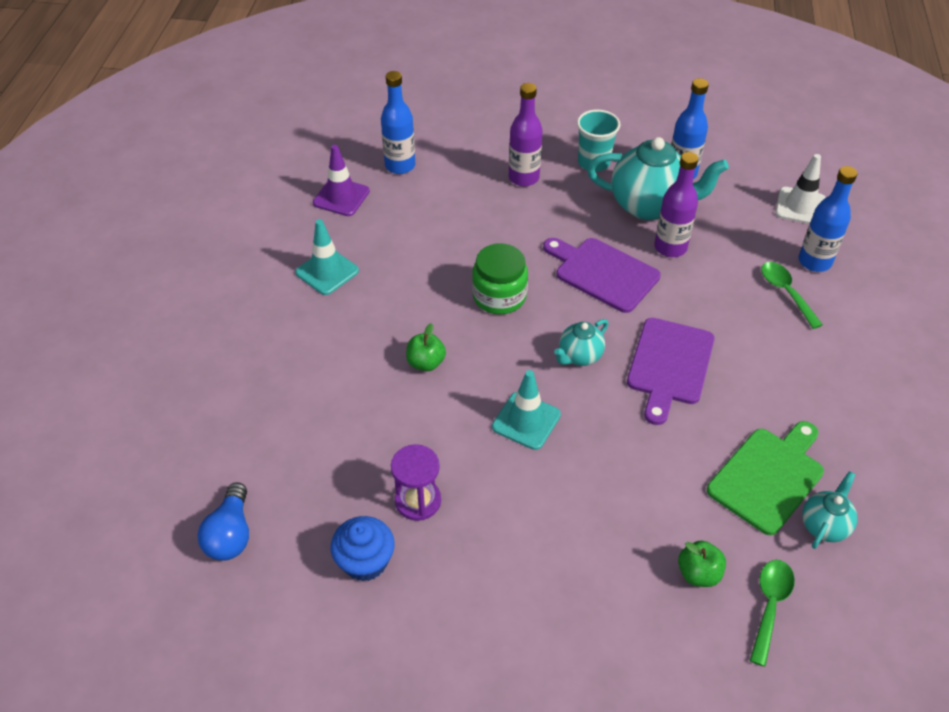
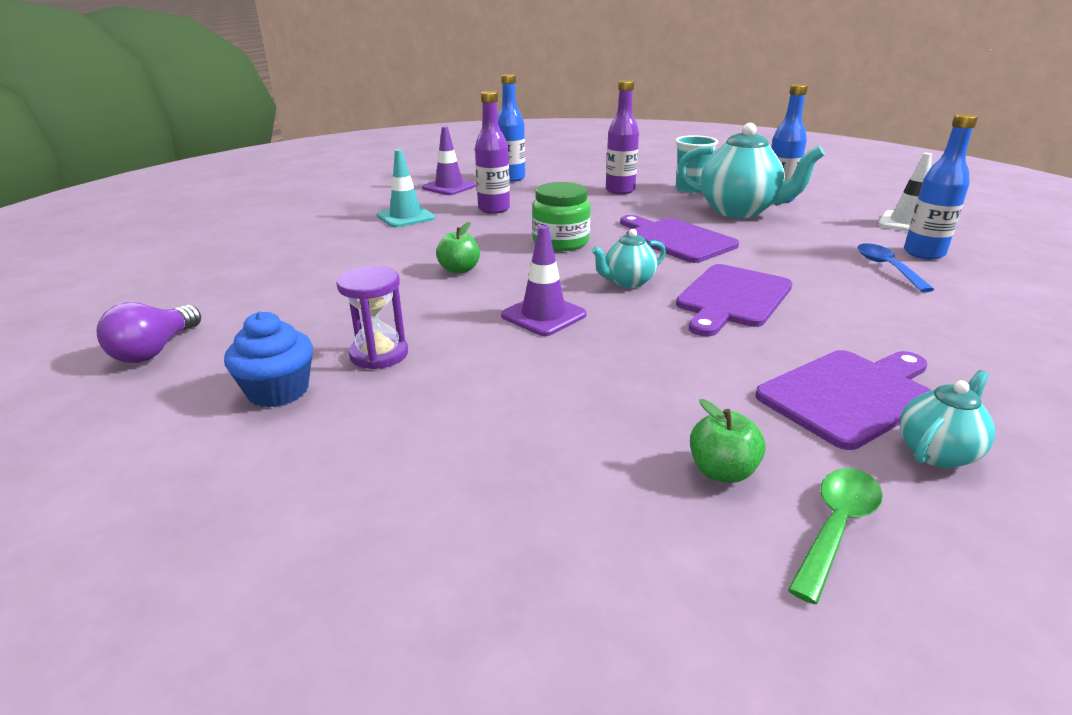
camera: 15 degrees right, 20 degrees down
(230, 534) = (155, 350): blue light bulb -> purple light bulb
(526, 421) = (543, 315): turquoise traffic cone -> purple traffic cone
(670, 247) = (755, 232): purple bottle -> purple bottle (494, 209)
(768, 477) = (849, 395): green cutting board -> purple cutting board
(786, 292) = (887, 268): green spoon -> blue spoon

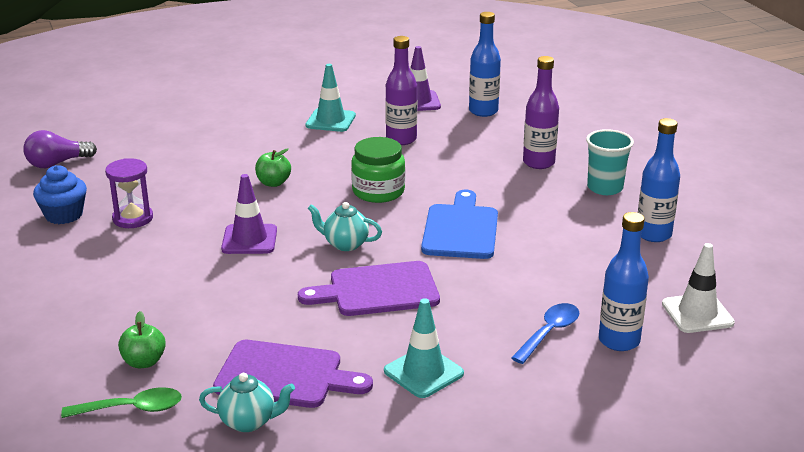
camera: 45 degrees right, 0 degrees up
(676, 239) = (460, 229): purple cutting board -> blue cutting board
(739, 211) = (582, 229): turquoise teapot -> none
(908, 330) = (423, 372): none -> turquoise traffic cone

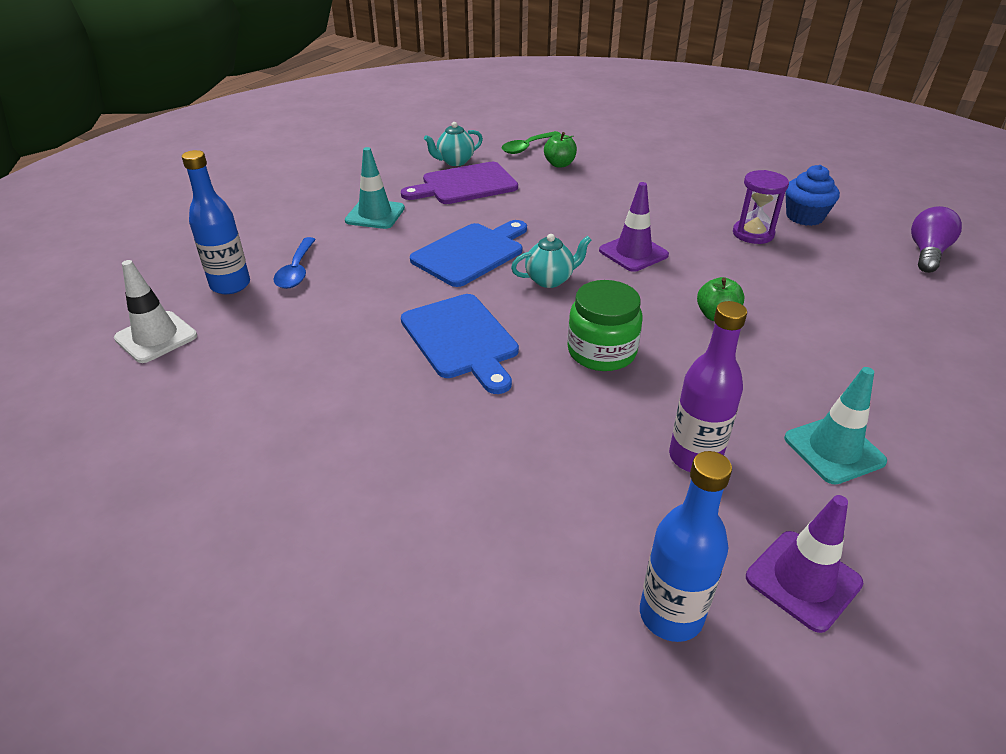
camera: 145 degrees right, 10 degrees up
(377, 290) = (471, 253): purple cutting board -> blue cutting board
(538, 163) = (460, 503): purple bottle -> none
(605, 188) = (329, 490): turquoise cup -> none
(653, 234) = (228, 426): blue bottle -> none

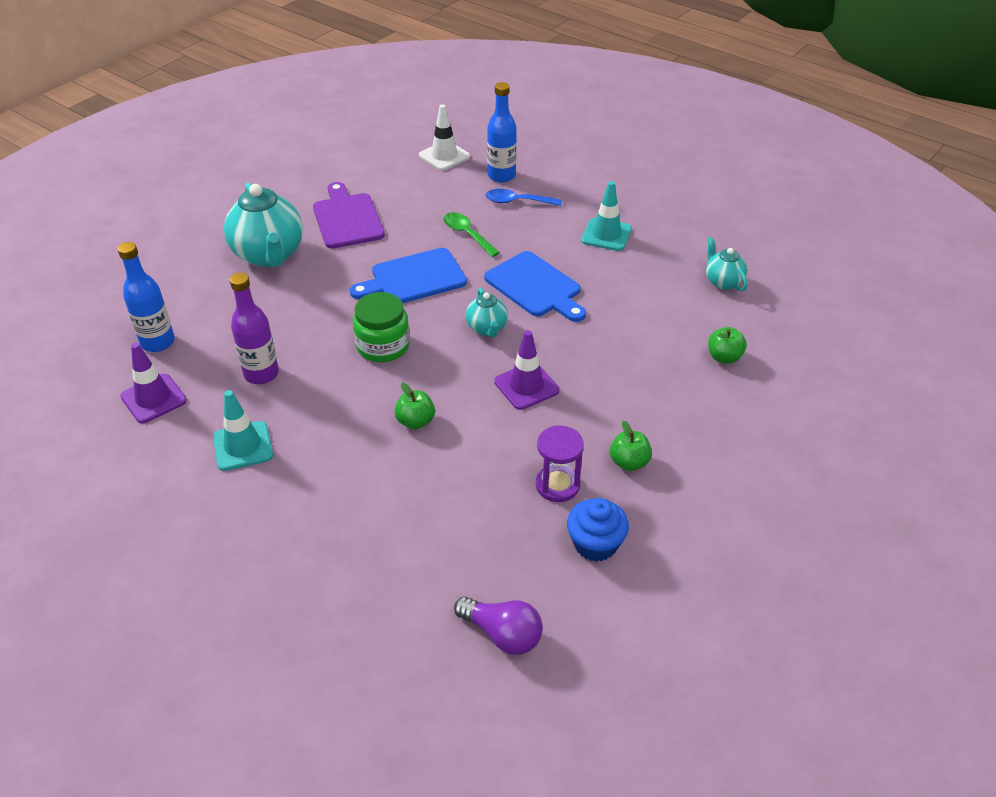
camera: 95 degrees right, 5 degrees up
(407, 503) = (269, 255): none -> turquoise teapot
(465, 185) = (668, 287): purple cutting board -> purple cutting board (347, 218)
(527, 147) = (768, 336): green spoon -> green spoon (467, 234)
(706, 203) = (629, 462): none -> green apple

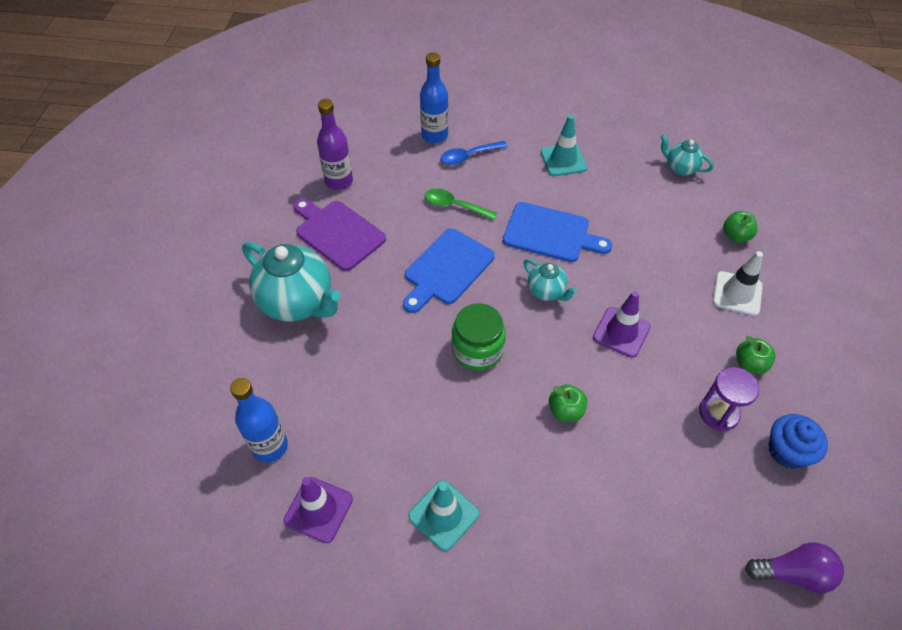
camera: 30 degrees left, 10 degrees up
(261, 374) = (396, 431): purple bottle -> purple bottle (339, 181)
(444, 156) = (370, 134): white traffic cone -> white traffic cone (737, 293)

